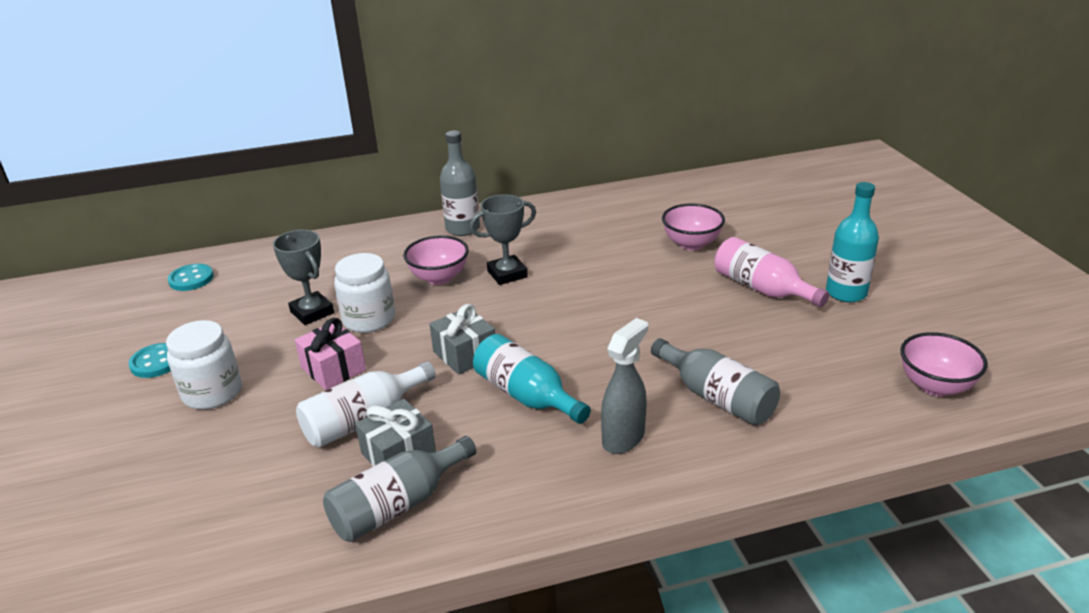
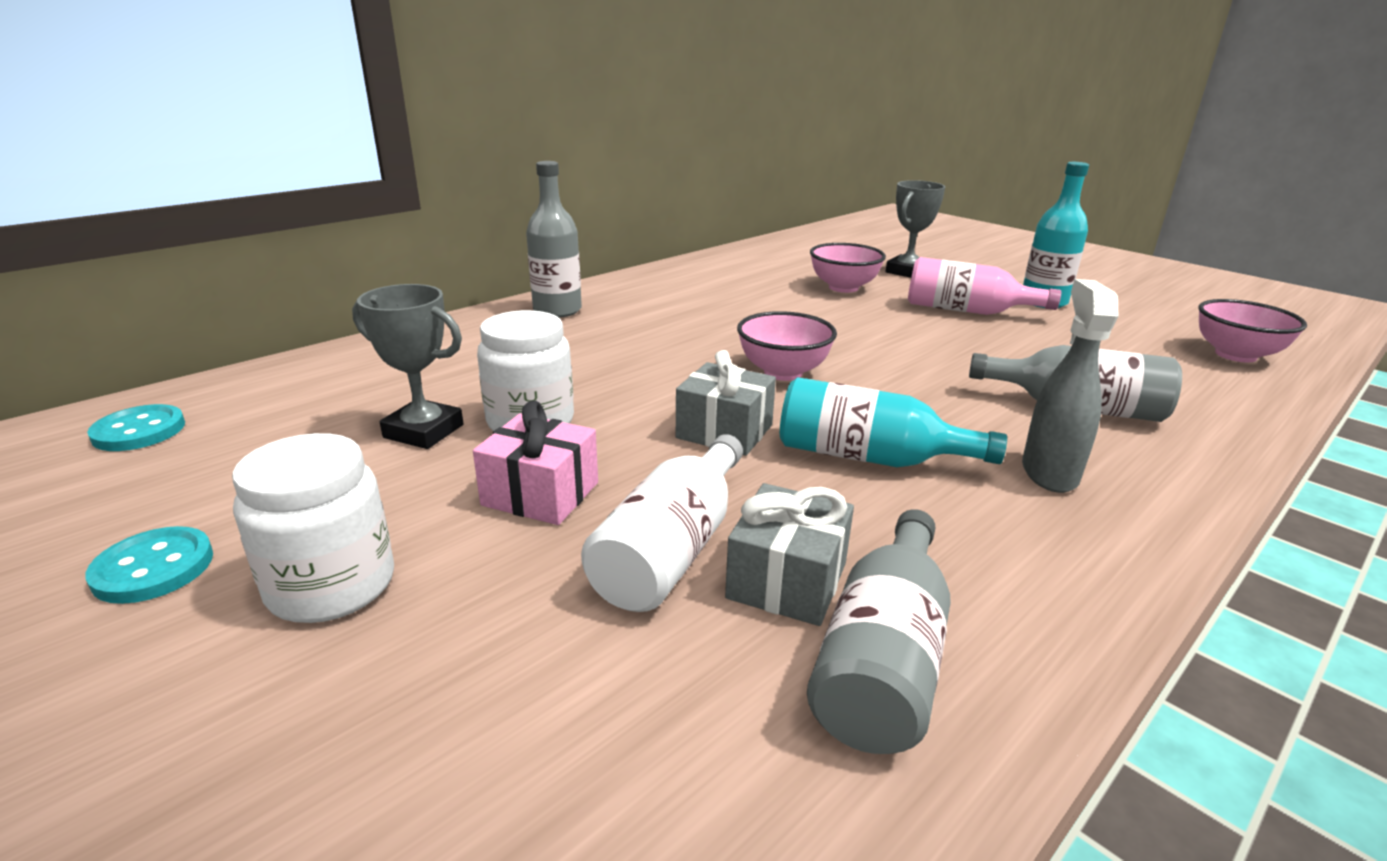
camera: 30 degrees left, 5 degrees down
(439, 278) = (584, 360): pink bowl -> pink bowl (783, 372)
(507, 274) = (672, 342): grey trophy -> grey trophy (907, 272)

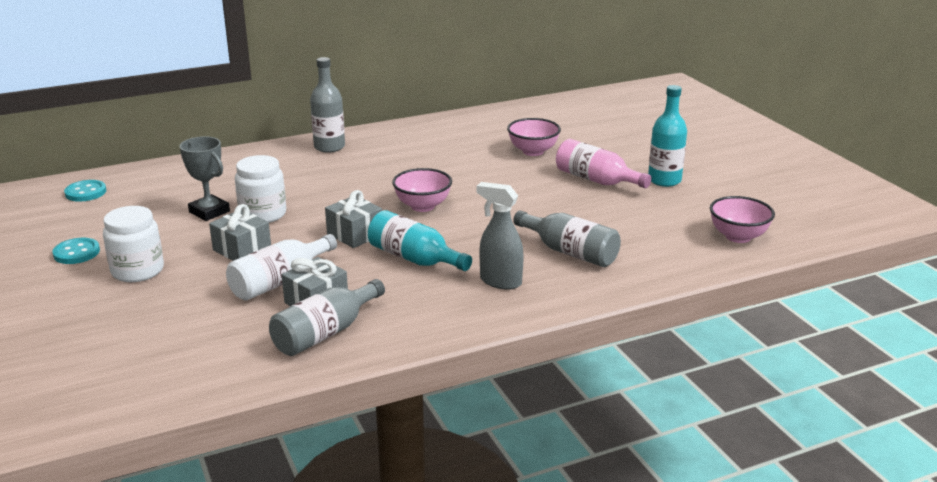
camera: 20 degrees right, 0 degrees up
(540, 494) = (242, 249): pink gift -> grey gift
(907, 272) = (598, 143): grey trophy -> none
(1049, 473) = (500, 281): grey spray bottle -> grey spray bottle turned 90 degrees counterclockwise

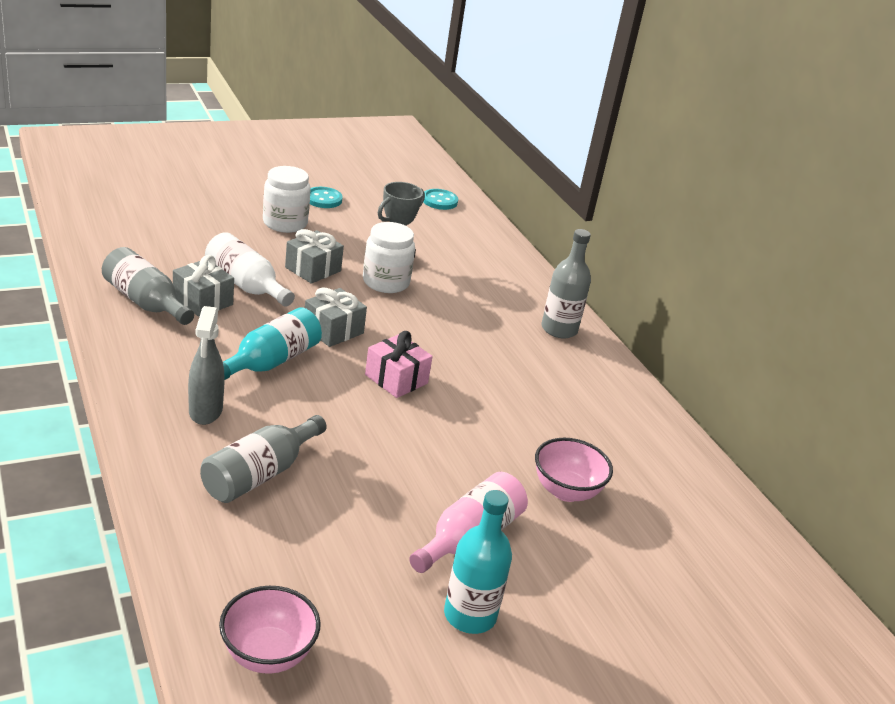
camera: 85 degrees right, 5 degrees up
(422, 206) = (396, 379): pink bowl -> pink gift
(500, 281) = (205, 411): grey spray bottle -> grey spray bottle turned 150 degrees clockwise

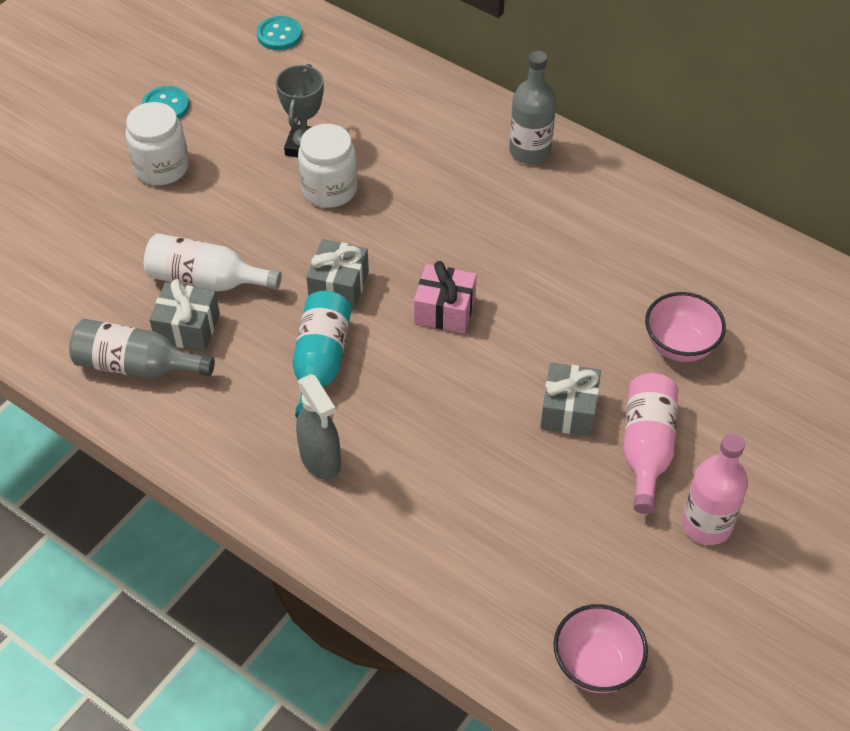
camera: 25 degrees left, 20 degrees up
(259, 474) = (430, 498): grey bottle -> none
(313, 269) = (248, 216): grey gift -> grey gift (569, 410)
(470, 615) = (706, 524): turquoise bottle -> pink bottle

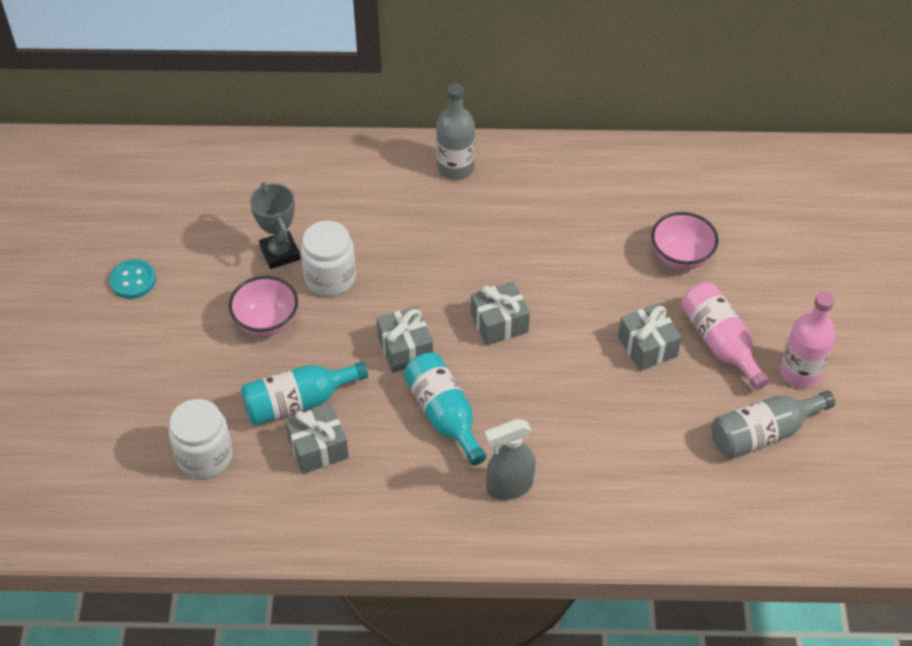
camera: 35 degrees left, 0 degrees up
(136, 366) = (305, 500): grey bottle -> grey bottle (763, 433)
(161, 167) = (177, 332): white jar -> white jar (205, 456)
(206, 280) = (298, 402): white bottle -> turquoise bottle
(279, 35) = (175, 172): turquoise button -> none
(320, 460) = (509, 487): grey spray bottle -> grey spray bottle turned 135 degrees clockwise
(445, 310) = (499, 323): pink gift -> grey gift
(596, 665) = (812, 511): pink bowl -> pink bowl (266, 322)

